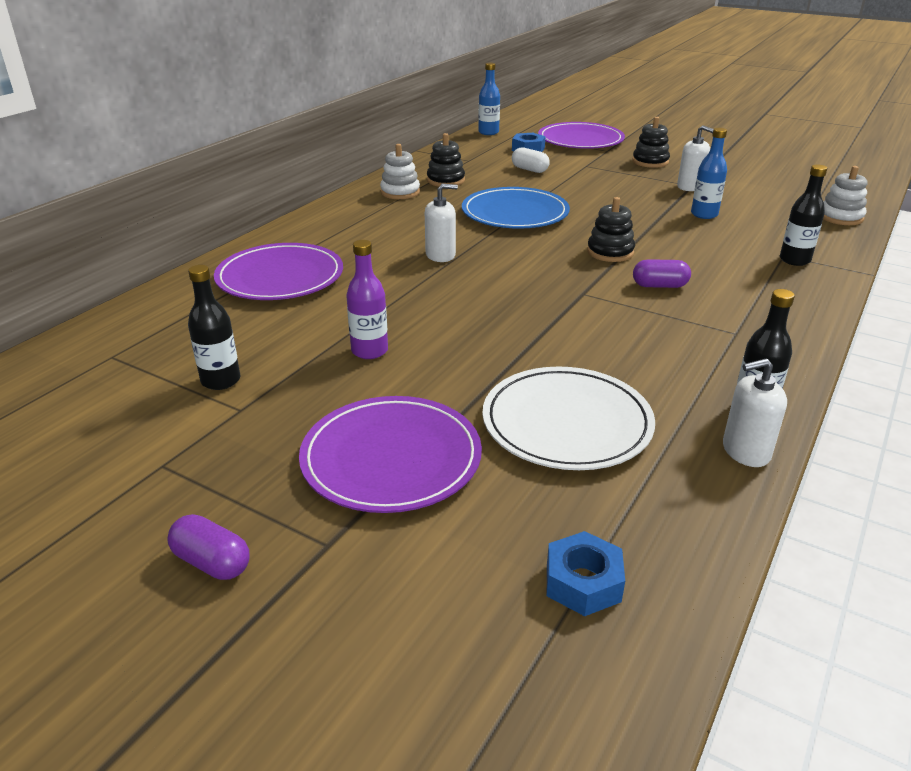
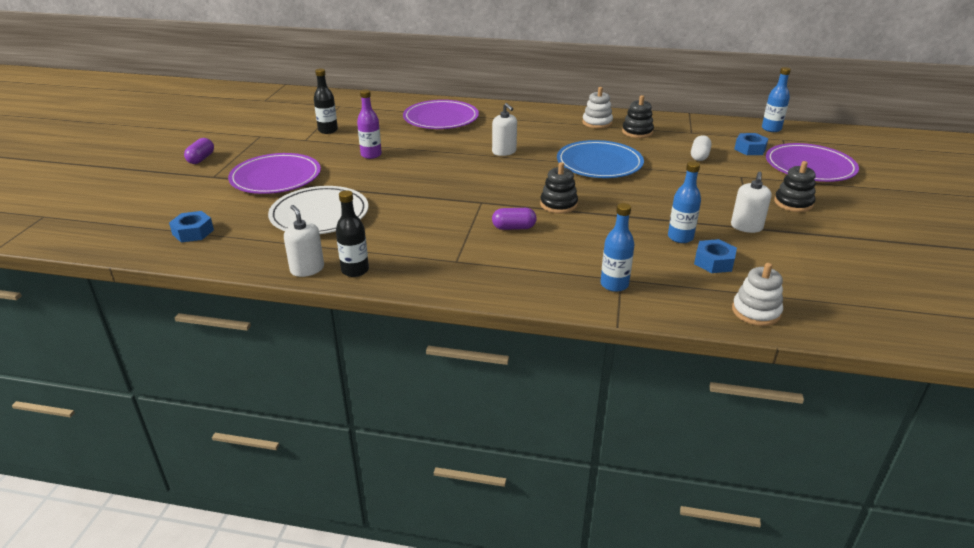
camera: 70 degrees right, 0 degrees up
(659, 286) = (513, 228): purple capsule -> purple capsule turned 75 degrees counterclockwise
(754, 212) = (714, 262): none -> blue nut
(794, 260) = (614, 284): black bottle -> blue bottle

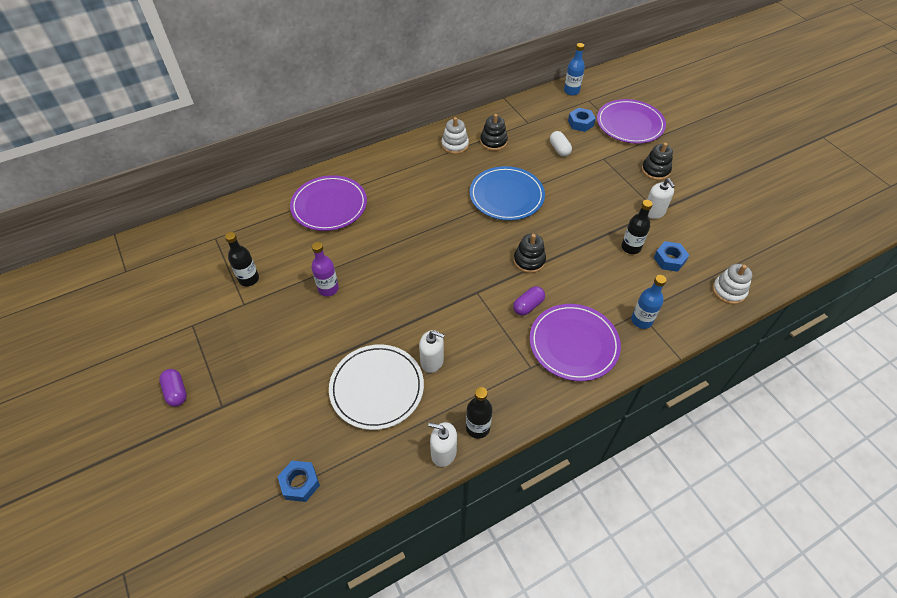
camera: 40 degrees left, 20 degrees up
(276, 177) = (282, 369): purple plate -> purple plate (573, 344)
(504, 151) = (427, 221): white soap dispenser -> white soap dispenser (432, 361)
(680, 237) = (631, 247): blue bottle -> black bottle

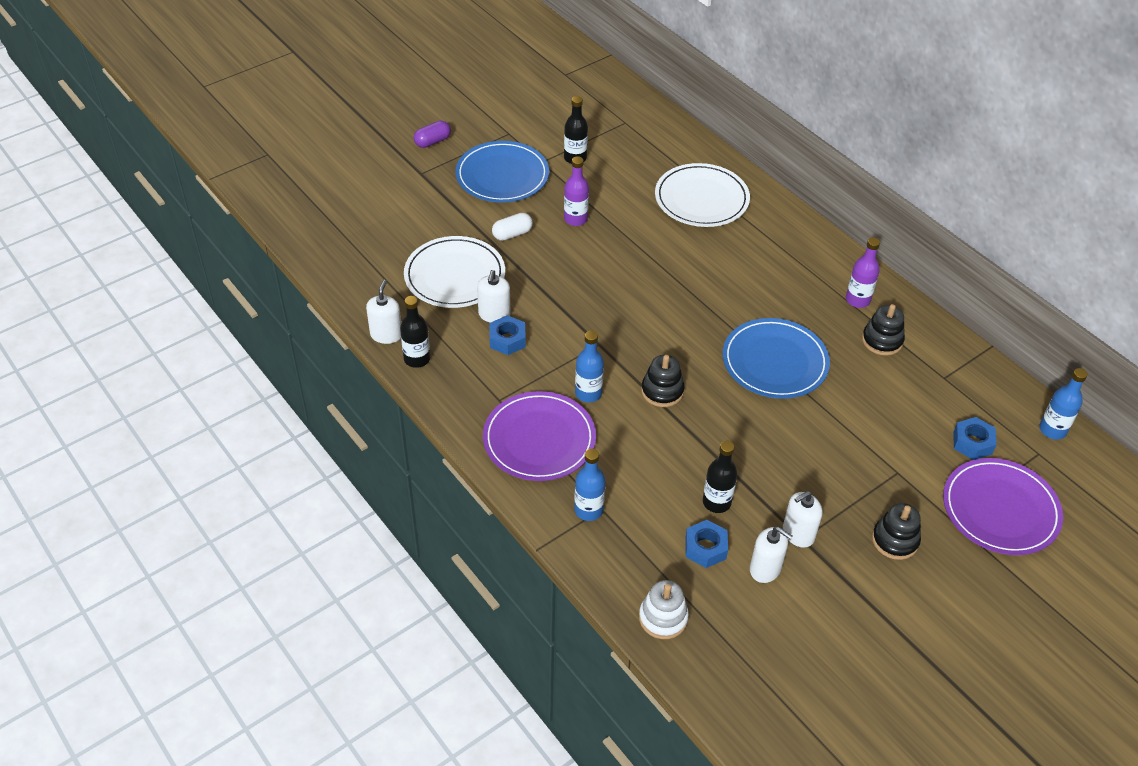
camera: 80 degrees right, 5 degrees down
(251, 336) = (502, 175): none -> blue plate
(300, 483) = (348, 239): blue nut -> blue nut (507, 340)
(329, 205) = (701, 199): purple plate -> white plate
(455, 145) = (857, 300): white stacking toy -> purple bottle
(528, 306) = (588, 393): purple capsule -> blue bottle
(559, 149) = (897, 417): white capsule -> white capsule (512, 234)
(683, 233) = (765, 569): none -> white soap dispenser

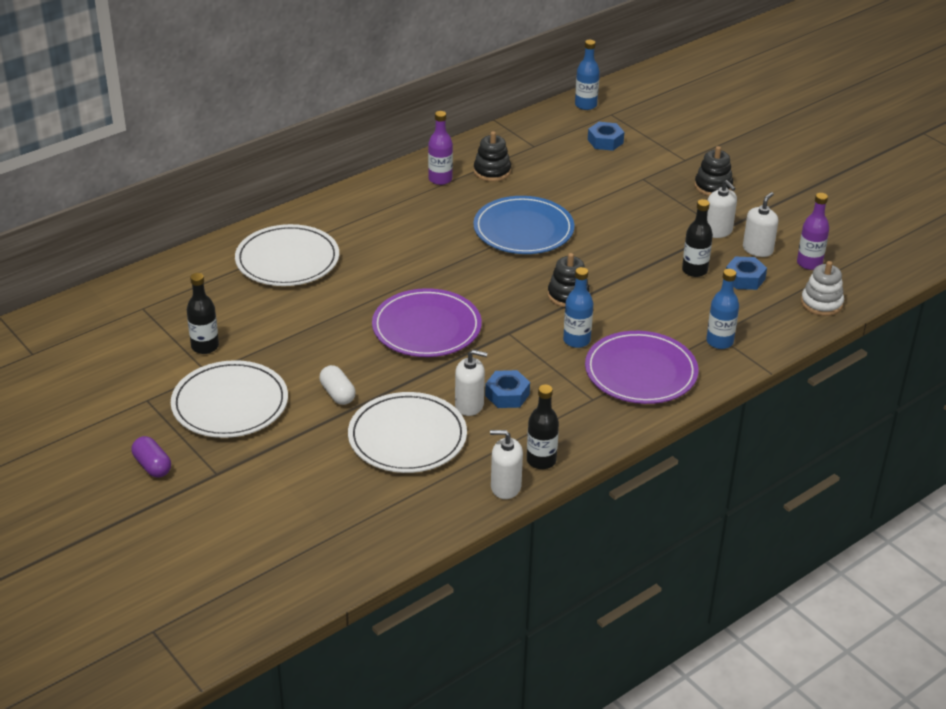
camera: 90 degrees left, 10 degrees down
(502, 175) = (230, 404): blue plate -> white plate
(575, 219) = (314, 347): purple bottle -> purple bottle (809, 263)
(1000, 509) = (671, 137): purple plate -> purple plate (426, 327)

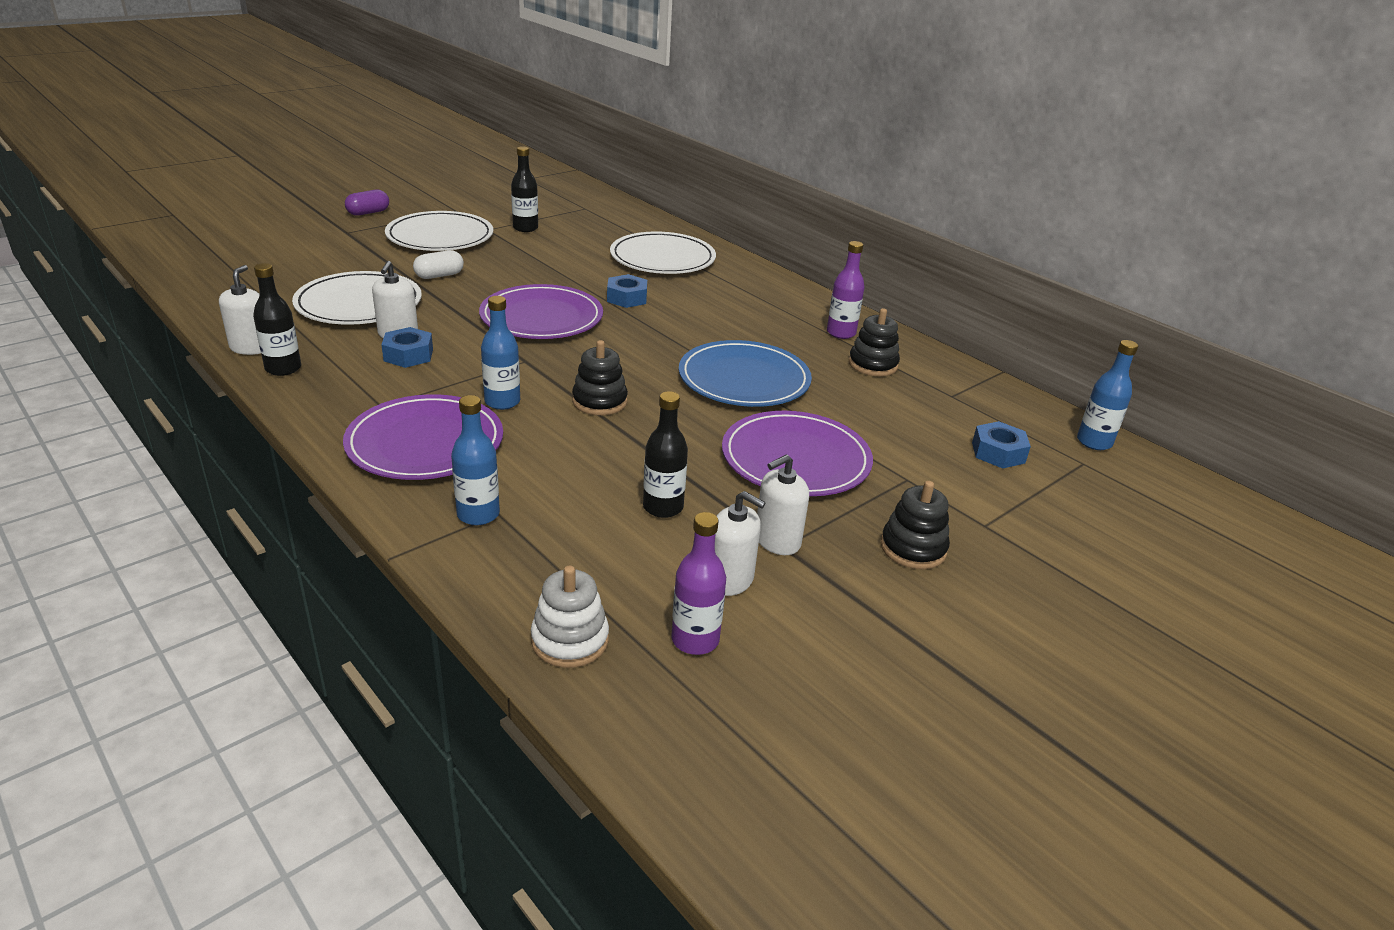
camera: 85 degrees right, 5 degrees down
(628, 217) = (795, 459): none -> purple plate
(744, 278) = (643, 556): blue nut -> blue nut (627, 298)

